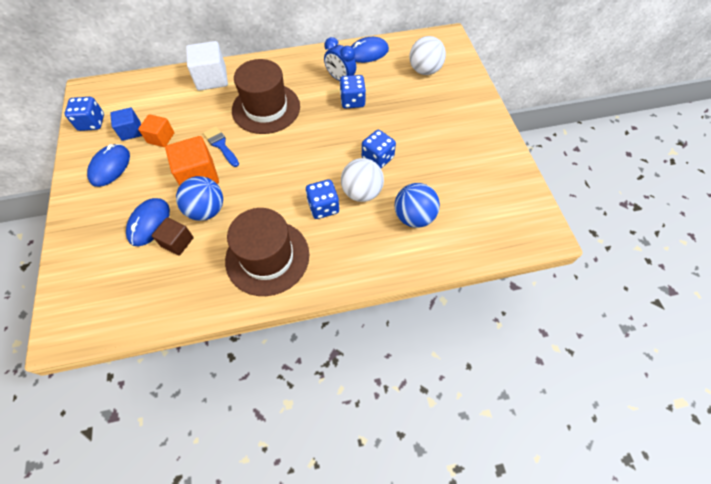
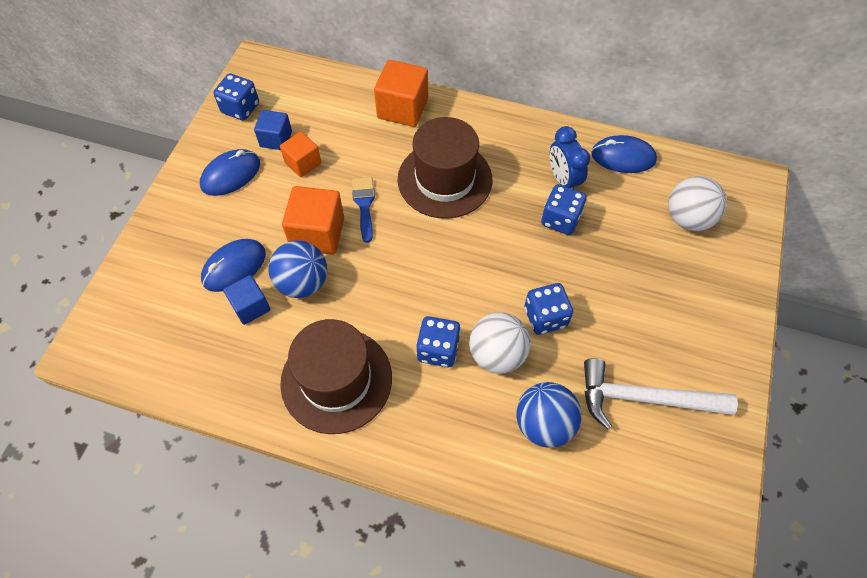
camera: 30 degrees right, 0 degrees up
(177, 242) = (250, 307): brown cube -> blue cube
(212, 79) = (402, 108): white cube -> orange cube
(461, 175) = (644, 398): none -> white hammer

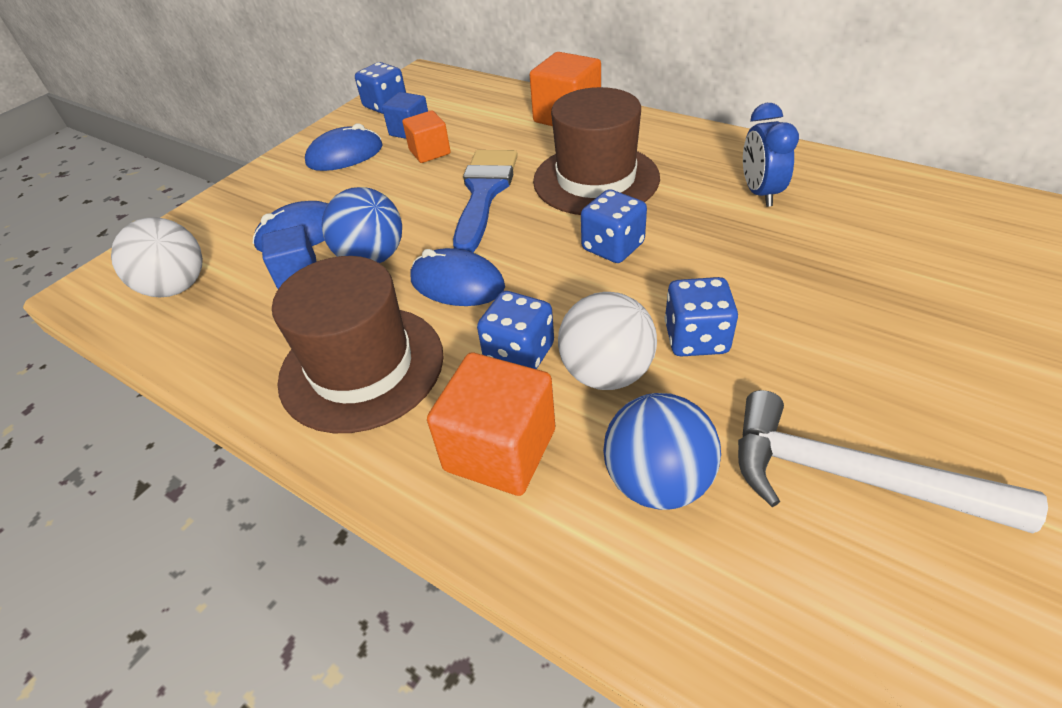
camera: 20 degrees right, 15 degrees down
(317, 233) = (415, 213): orange cube -> orange cube (500, 449)
(364, 205) = (484, 193): blue brush -> blue brush, size x1.69
(560, 219) = (746, 232): blue dice -> blue dice (612, 247)
(623, 157) = (854, 178): blue mouse -> blue mouse (457, 283)
(688, 219) = (953, 251): white ball -> white ball (177, 287)

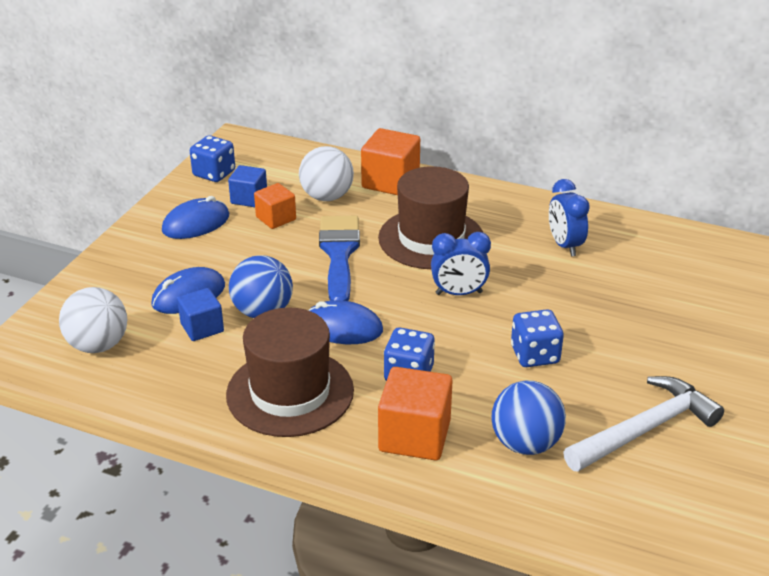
camera: 15 degrees left, 10 degrees down
(606, 373) = (476, 382): white ball -> white ball (327, 197)
(612, 247) = (459, 293): blue dice -> blue clock
(850, 476) = (645, 429): white hammer -> white hammer turned 135 degrees clockwise

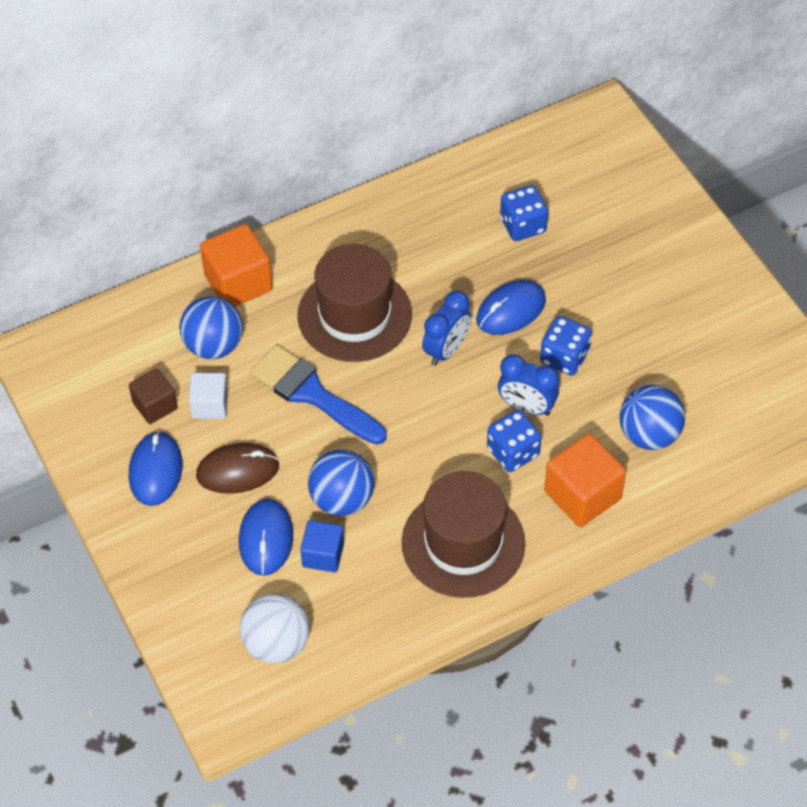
camera: 50 degrees left, 20 degrees up
(214, 173) = (80, 407): blue dice -> blue dice (523, 225)
(234, 255) = (238, 471): none -> brown mouse
(249, 198) = (155, 405): blue cube -> brown cube
(276, 218) = (210, 405): orange cube -> white cube
(327, 197) = (214, 345): white ball -> blue ball
(342, 327) = (415, 457): blue mouse -> blue mouse (510, 310)
(564, 245) = (453, 234): blue clock -> blue clock (526, 407)
(645, 429) = (696, 354): white hammer -> none

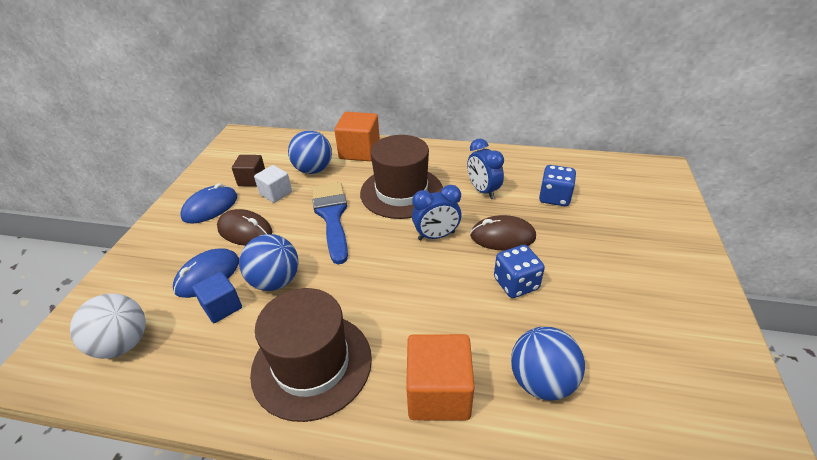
camera: 40 degrees right, 15 degrees down
(510, 310) = (502, 236): blue mouse -> brown mouse
(513, 452) = (416, 323): blue dice -> none
(526, 407) = (456, 299): blue clock -> blue clock (483, 190)

